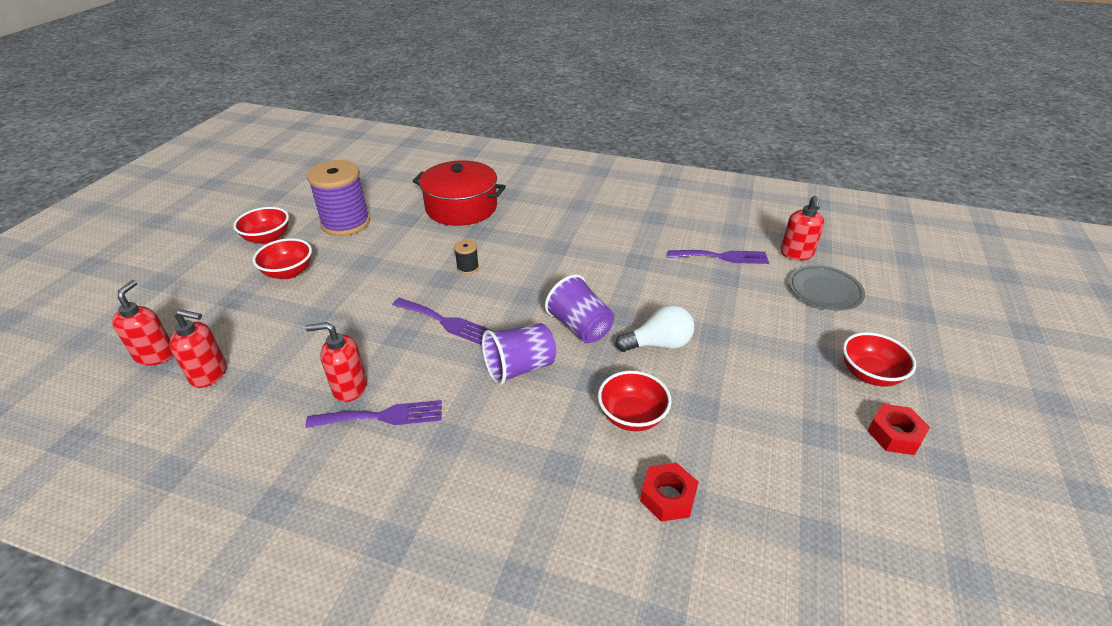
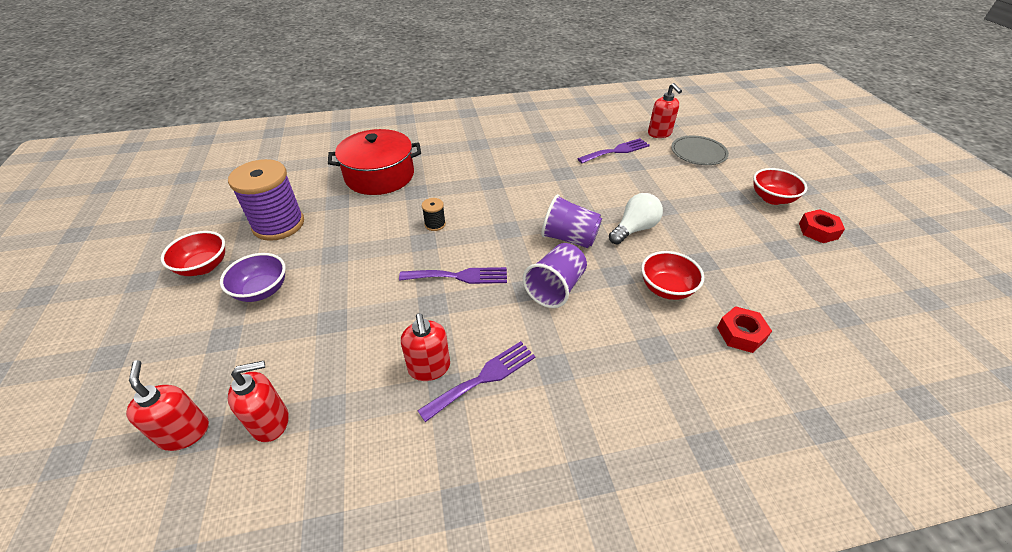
camera: 30 degrees left, 5 degrees up
(288, 272) = (262, 290): red bowl -> purple bowl
(349, 387) = (429, 368): red soap dispenser -> red soap dispenser turned 75 degrees counterclockwise

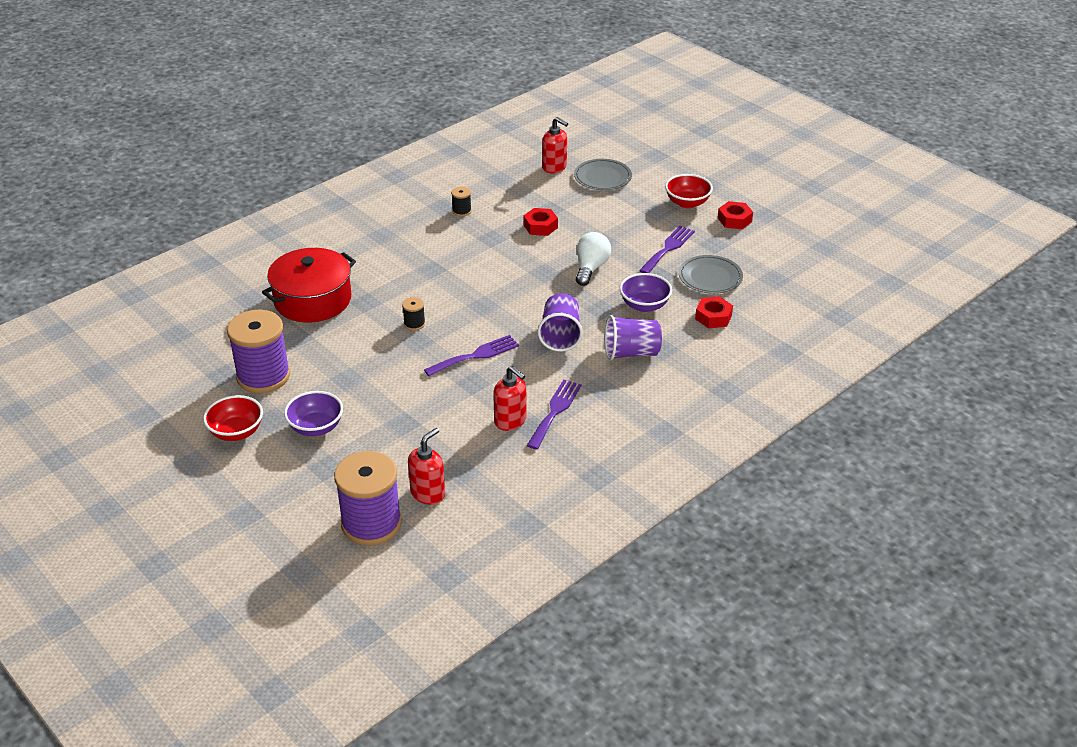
camera: 30 degrees left, 5 degrees down
(185, 432) = (371, 523): red soap dispenser -> purple spool
(555, 144) = (461, 211): none -> black spool
(569, 238) = (542, 294): purple cup -> purple cup (631, 353)
(612, 176) = (540, 226): none -> red nut
(616, 151) = (526, 199): purple fork -> purple fork (668, 248)
(666, 288) = (644, 305): red bowl -> purple bowl
(760, 283) = (710, 277): none -> grey plate

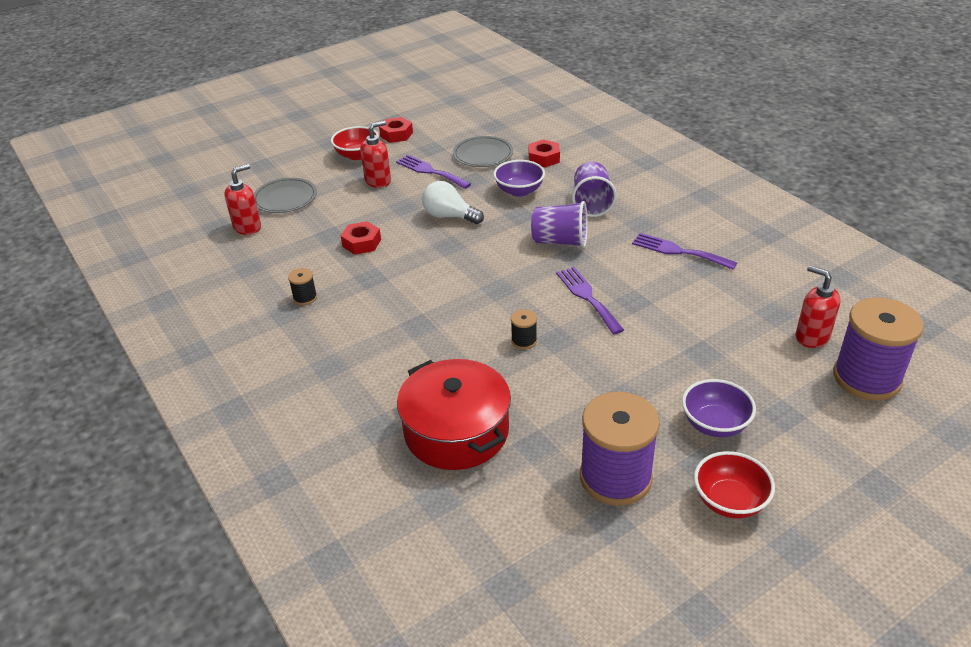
camera: 80 degrees left, 0 degrees up
(510, 421) = (694, 279): red soap dispenser -> red soap dispenser (378, 181)

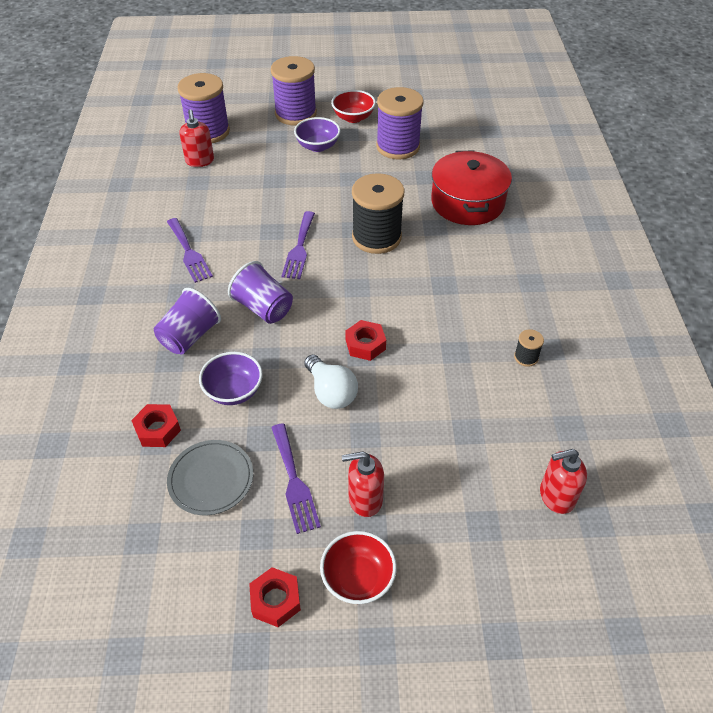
camera: 150 degrees left, 10 degrees up
(285, 198) = (493, 531): grey plate -> none
(361, 243) = (440, 401): red nut -> red nut (365, 344)
(524, 341) = (376, 237): black spool -> black spool, size x2.37
(811, 465) = (295, 114): none -> purple spool

